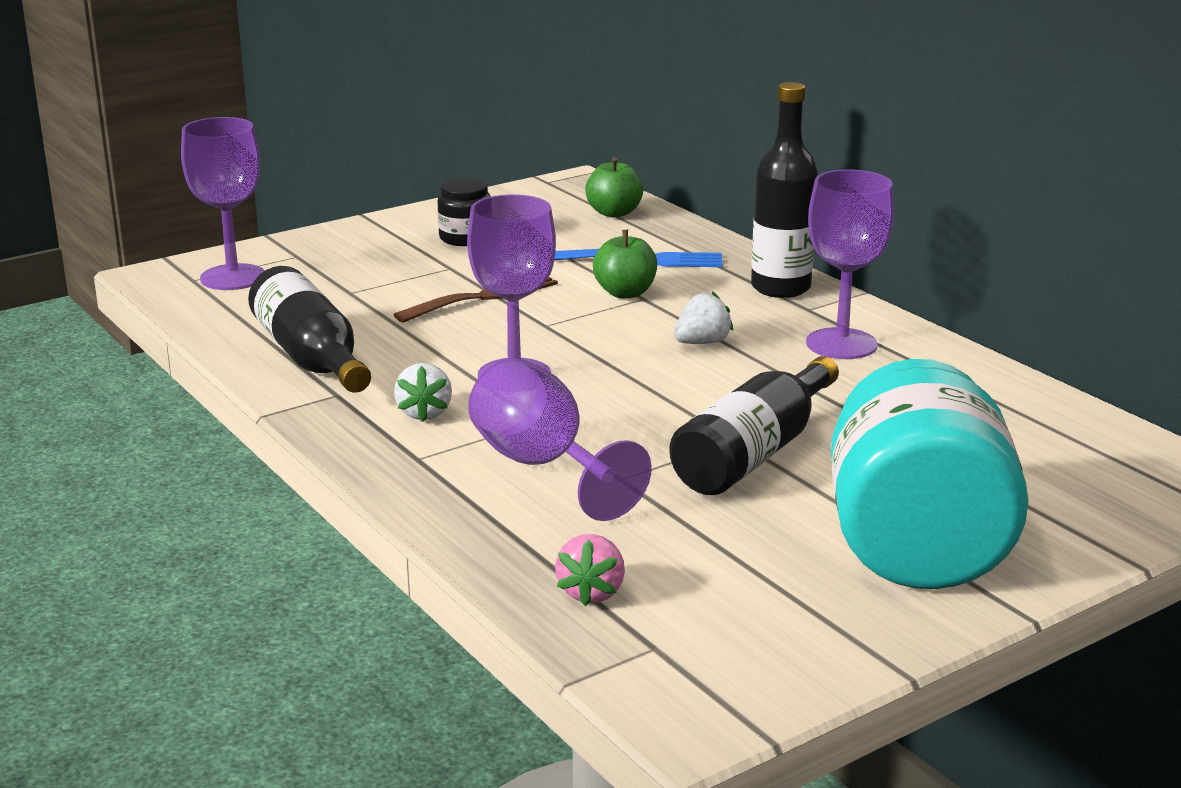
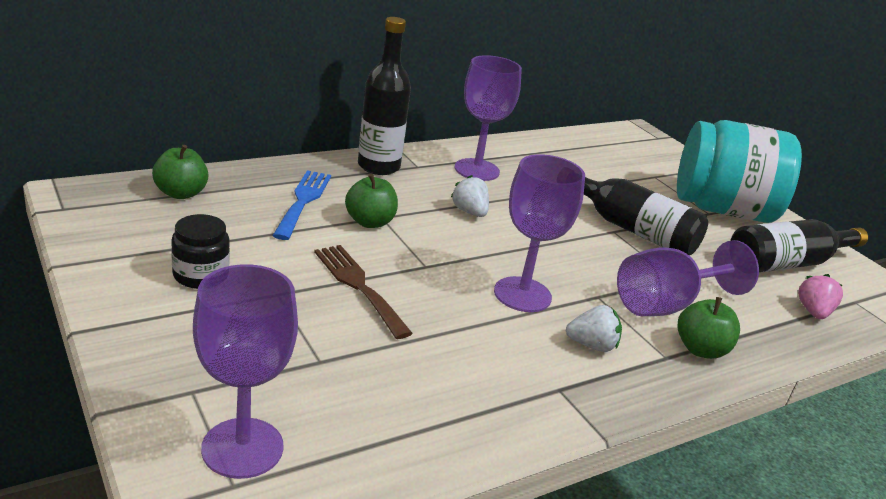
camera: 90 degrees left, 5 degrees up
(311, 357) = (481, 399): black bottle -> black bottle (787, 263)
(443, 482) = (700, 349): none -> green apple
(591, 592) = (813, 312): pink strawberry -> pink strawberry turned 90 degrees counterclockwise

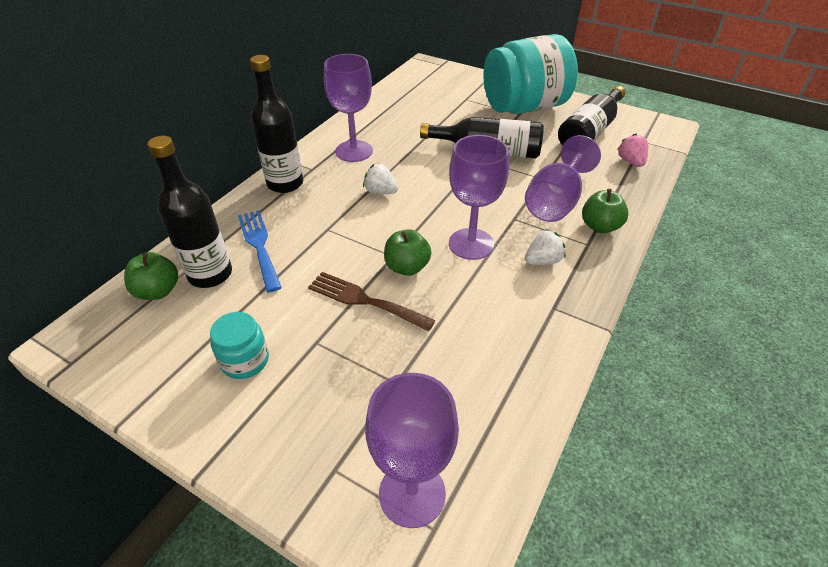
camera: 25 degrees left, 15 degrees up
(201, 275) = (245, 360): black jar -> turquoise jar
(237, 202) = (210, 274): none -> black bottle
(370, 222) = (323, 238): green apple -> green apple (407, 267)

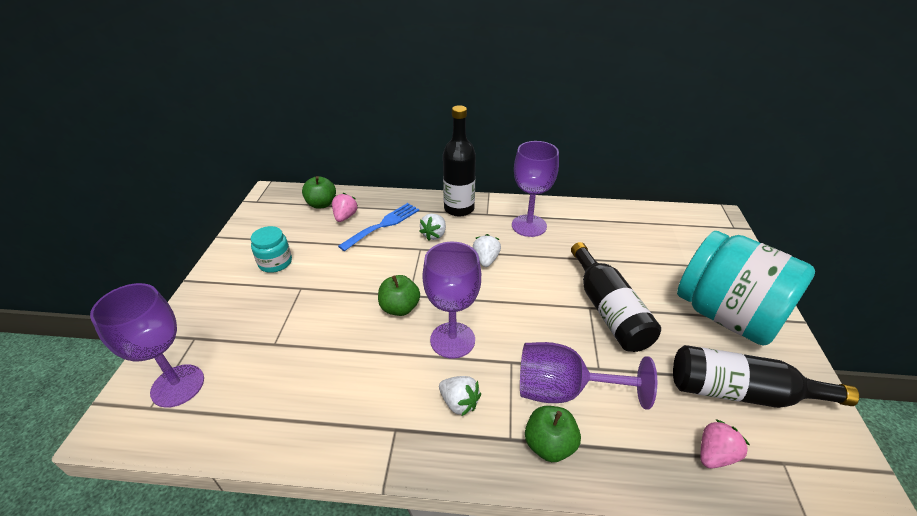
camera: 65 degrees right, 5 degrees down
(210, 274) = (345, 217): black bottle -> pink strawberry
(313, 213) = (434, 235): none -> white strawberry
(364, 300) = (351, 297): brown fork -> none

